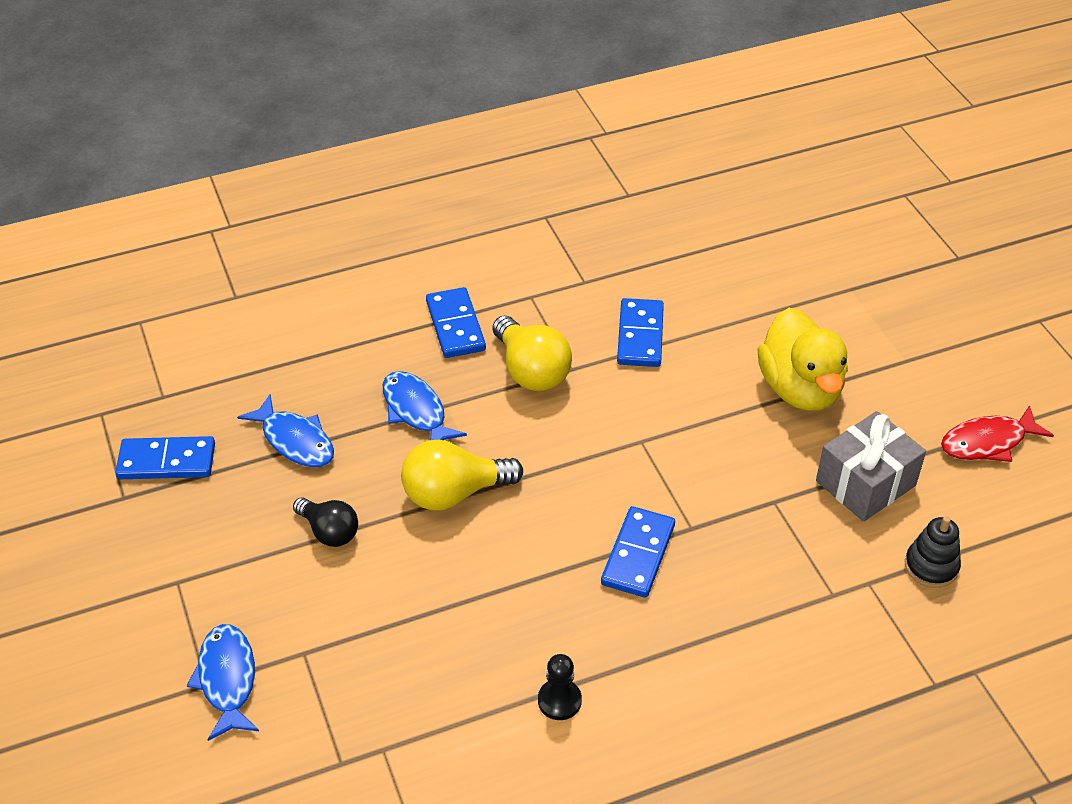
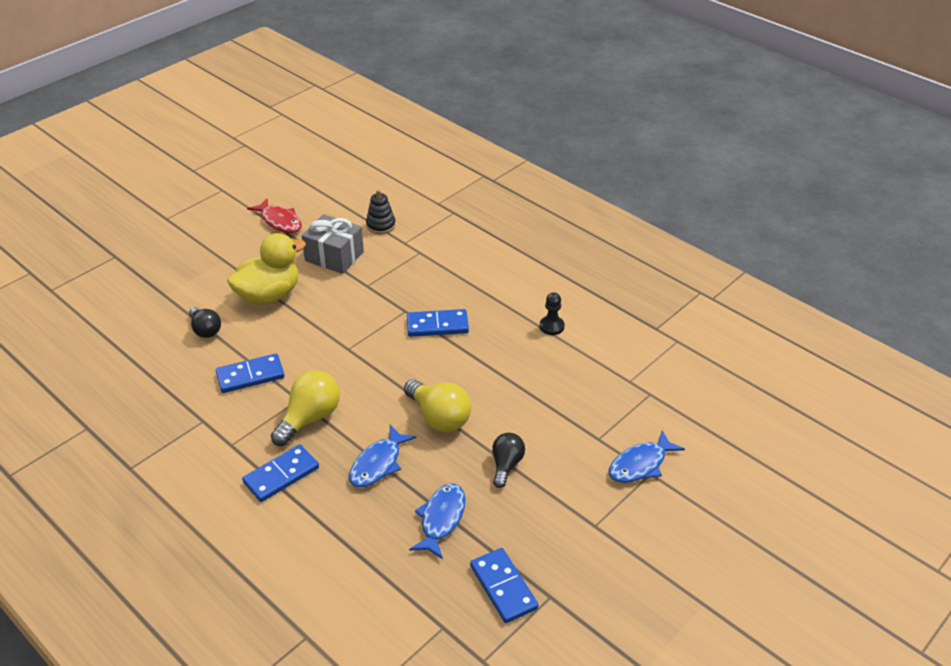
camera: 115 degrees left, 5 degrees down
(753, 313) = (205, 330): none -> black light bulb

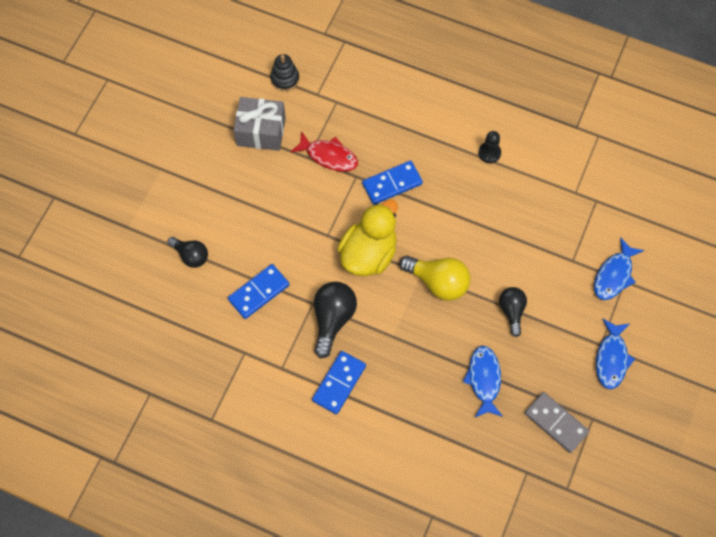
camera: 20 degrees left, 25 degrees up
(269, 295) = (226, 197): yellow duck -> yellow duck (368, 254)
(279, 221) = (187, 103): red fish -> red fish (329, 156)
(310, 418) = (333, 319): yellow light bulb -> black light bulb
(378, 464) = (411, 345): blue fish -> blue fish (611, 358)
(503, 587) = (556, 423): blue domino -> grey domino

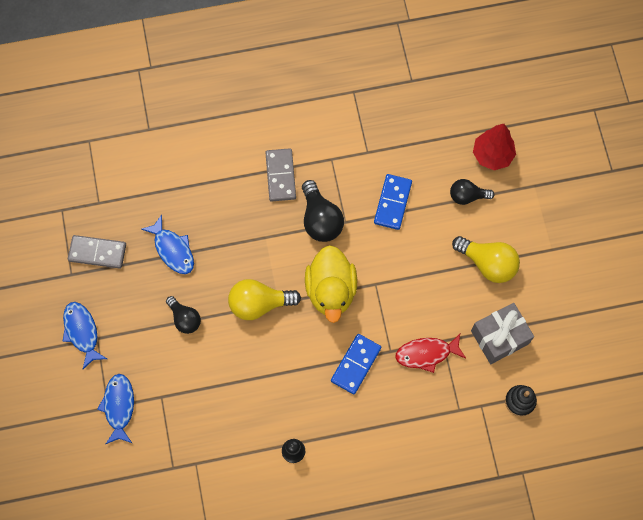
camera: 145 degrees right, 5 degrees up
(139, 276) = (492, 155): none -> red tree
(222, 191) = (488, 263): none -> yellow light bulb
(339, 383) = (280, 176): blue domino -> grey domino

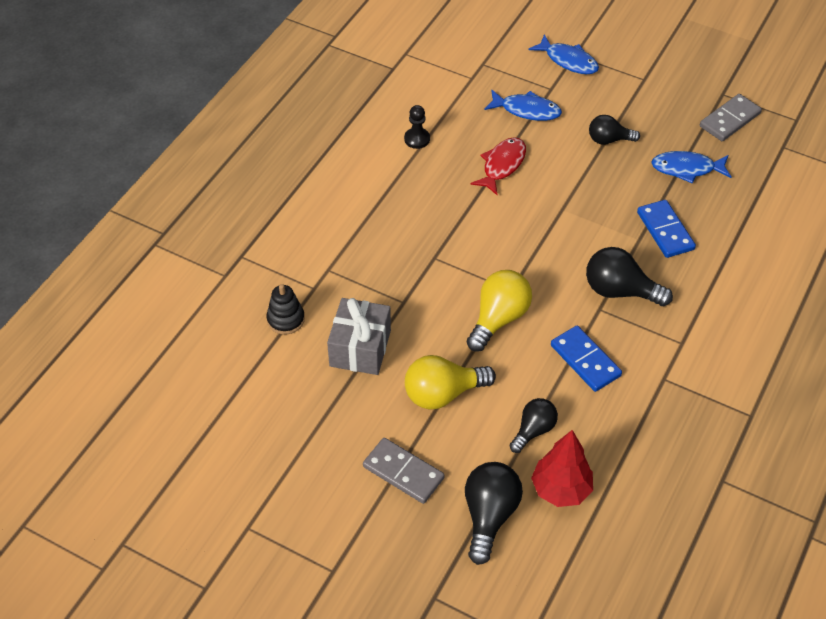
camera: 130 degrees right, 20 degrees down
(82, 332) = (659, 73): blue fish -> blue fish (526, 110)
(259, 304) = (574, 195): yellow light bulb -> yellow light bulb (498, 319)
(280, 176) = (698, 290): grey domino -> grey domino (403, 472)
(331, 290) = (537, 253): yellow duck -> none
(356, 364) = (448, 225): blue domino -> blue domino (665, 231)
(426, 353) = (404, 281): red fish -> red fish (502, 165)
(542, 179) = (489, 516): none -> black light bulb

